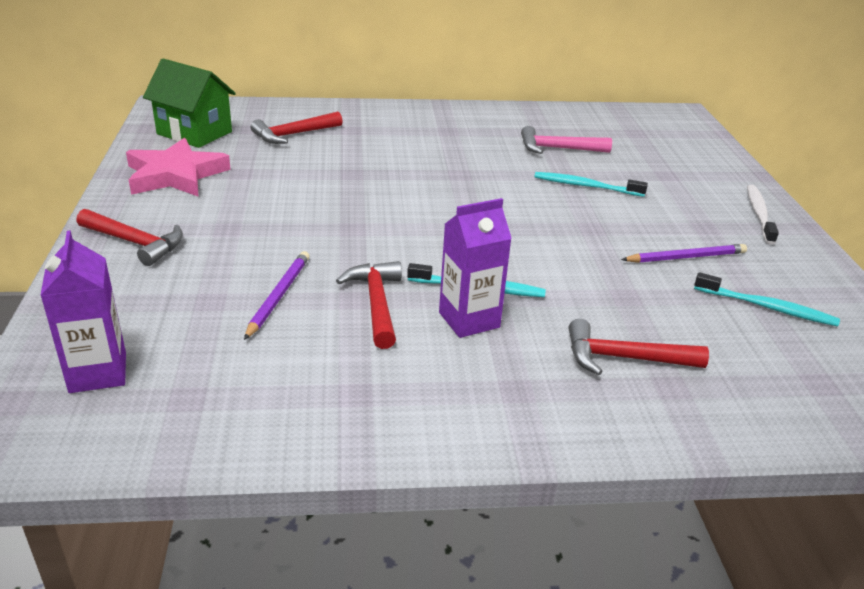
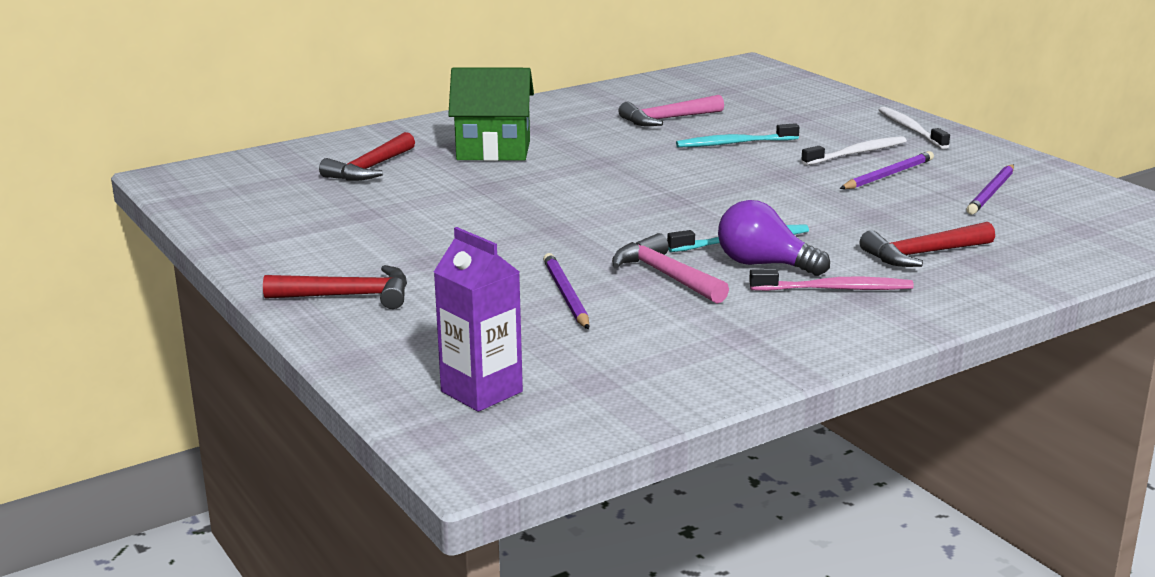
camera: 25 degrees left, 10 degrees down
(175, 175) = (293, 233): pink star -> none
(194, 133) = (250, 192): green house -> green house (493, 150)
(376, 303) = (666, 276): red hammer -> pink hammer
(469, 320) = (764, 264): purple carton -> purple light bulb
(499, 370) = (835, 289): none -> pink toothbrush
(682, 226) = (857, 153): none -> white toothbrush
(767, 307) = (991, 192): turquoise toothbrush -> purple pencil

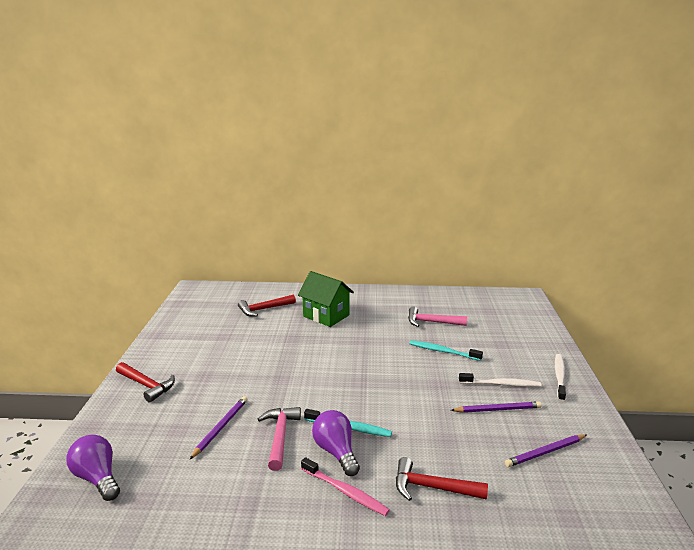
camera: 35 degrees right, 0 degrees up
(481, 391) = (97, 478): purple carton -> purple light bulb

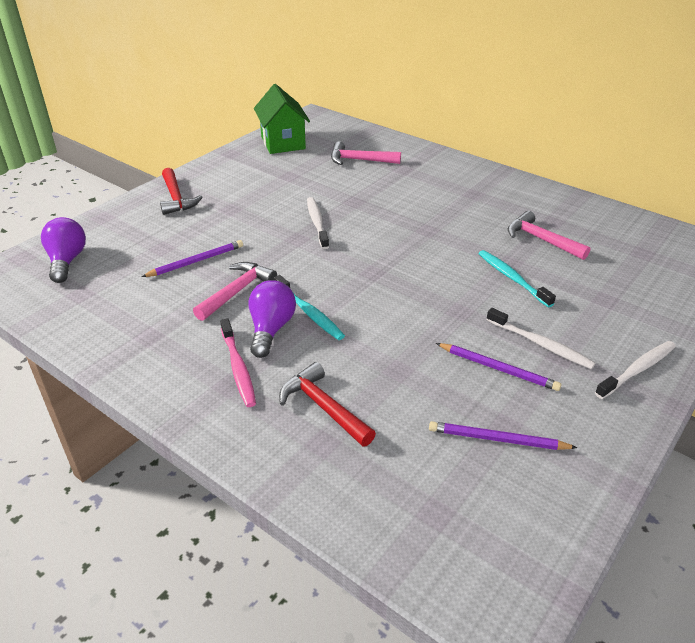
camera: 35 degrees right, 15 degrees up
(264, 309) = (359, 160): red hammer -> pink hammer
(283, 362) = (317, 223): none -> white toothbrush
(326, 316) = (419, 189): green house -> green house (283, 142)

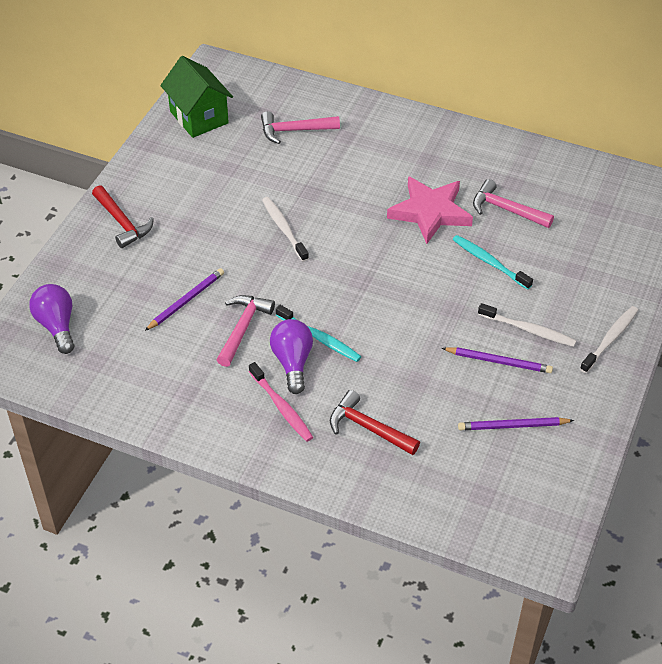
camera: 15 degrees left, 10 degrees up
(463, 231) = (430, 212): none -> pink star

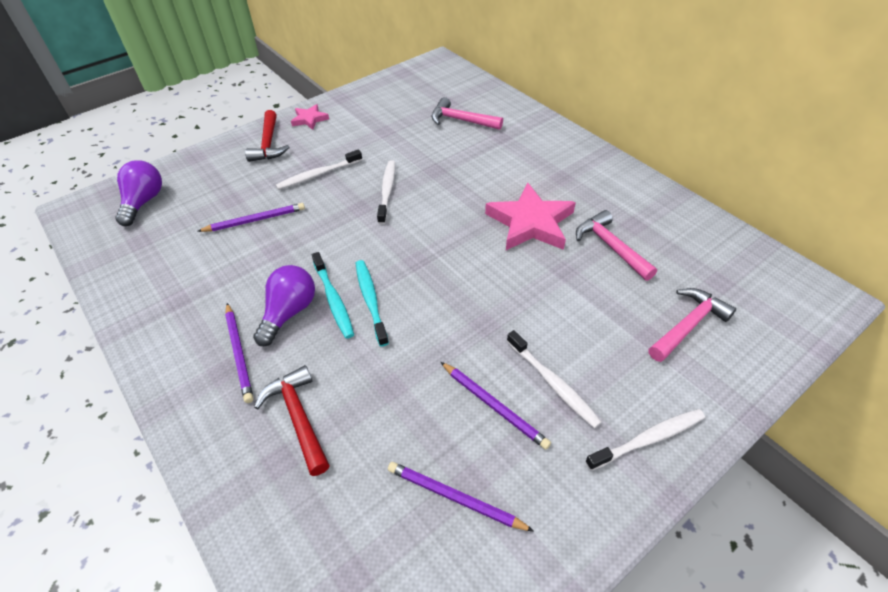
camera: 30 degrees right, 0 degrees up
(138, 181) = (309, 119): none -> pink star
(199, 117) = (395, 90): green house -> none
(204, 236) = (318, 175): none -> white toothbrush
(243, 328) = (277, 262): pink hammer -> pink hammer (688, 325)
(281, 407) = (239, 353): pink toothbrush -> purple pencil
(489, 262) = (558, 291): turquoise toothbrush -> turquoise toothbrush (371, 300)

